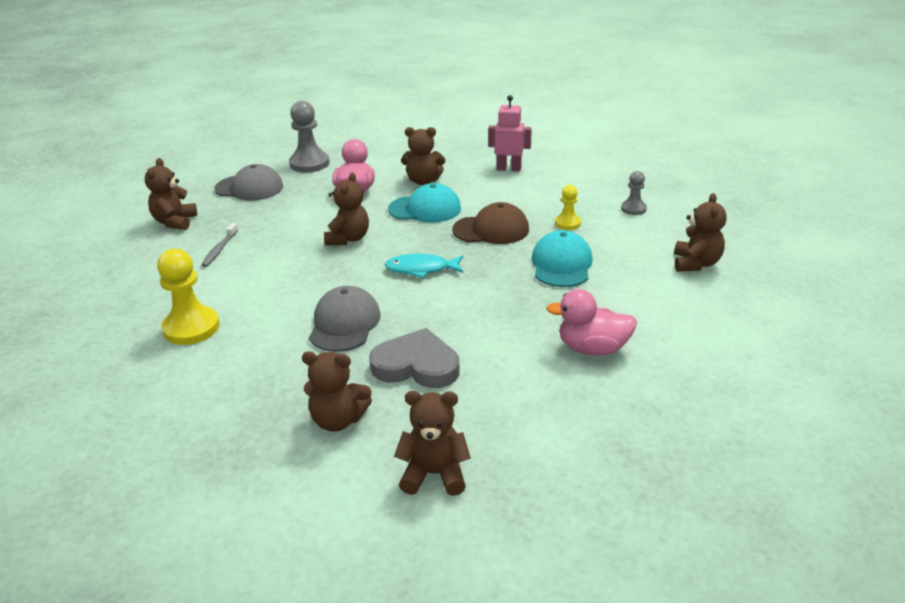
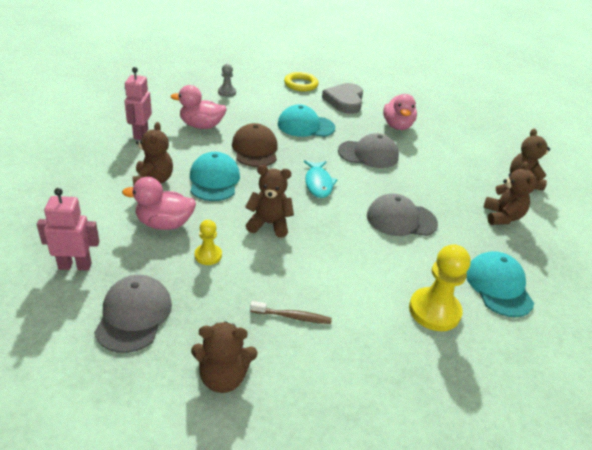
camera: 100 degrees left, 5 degrees up
(206, 383) = (498, 286): none -> turquoise cap
(219, 249) = (293, 317): grey toothbrush -> brown toothbrush
(309, 164) = (75, 266): grey pawn -> pink robot
(416, 365) = (436, 186): grey heart -> grey heart (344, 101)
(496, 312) = (368, 154): none -> grey cap
(537, 197) = (201, 126): none -> pink duck
(567, 223) = (246, 118): yellow pawn -> yellow pawn (208, 255)
(696, 264) = (300, 84): brown teddy bear -> yellow ring

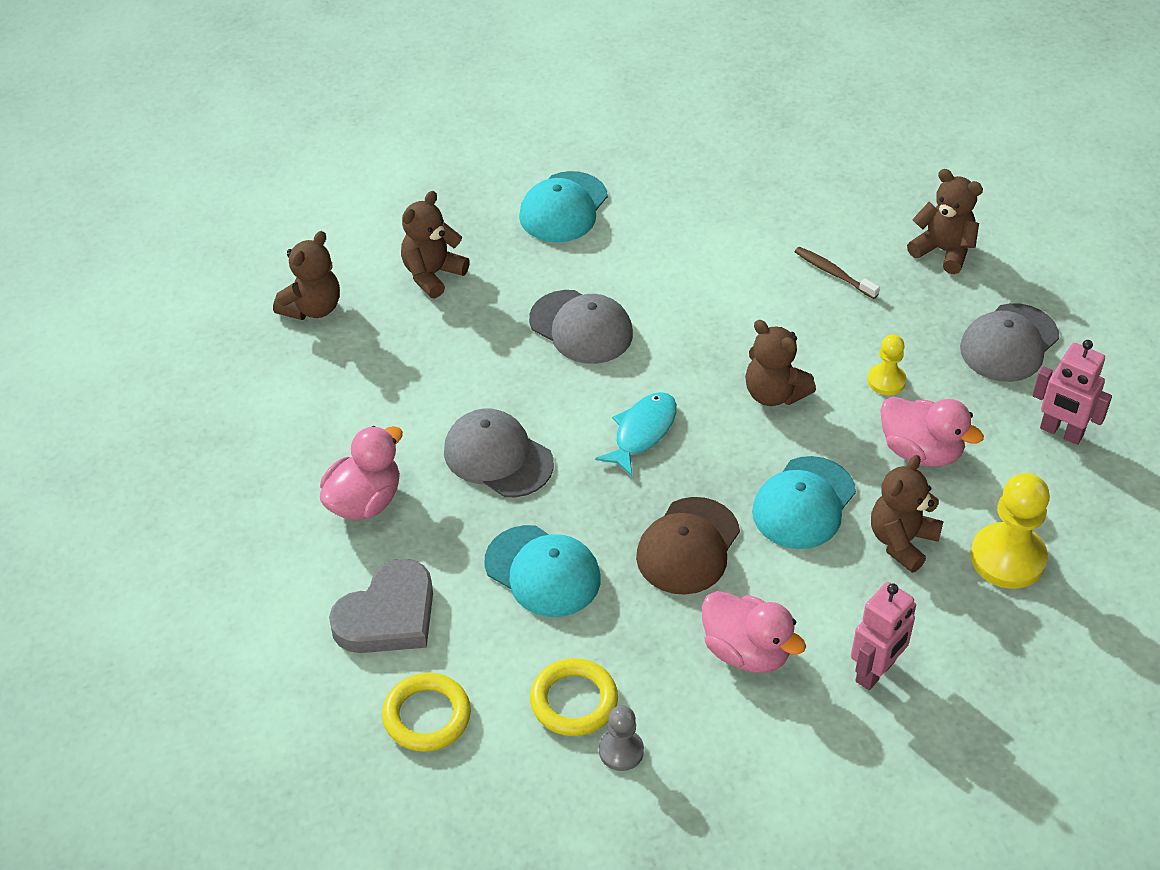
camera: 140 degrees left, 10 degrees up
(255, 98) = (574, 701): none -> yellow ring
(434, 311) = (670, 217): yellow pawn -> yellow pawn (1008, 558)

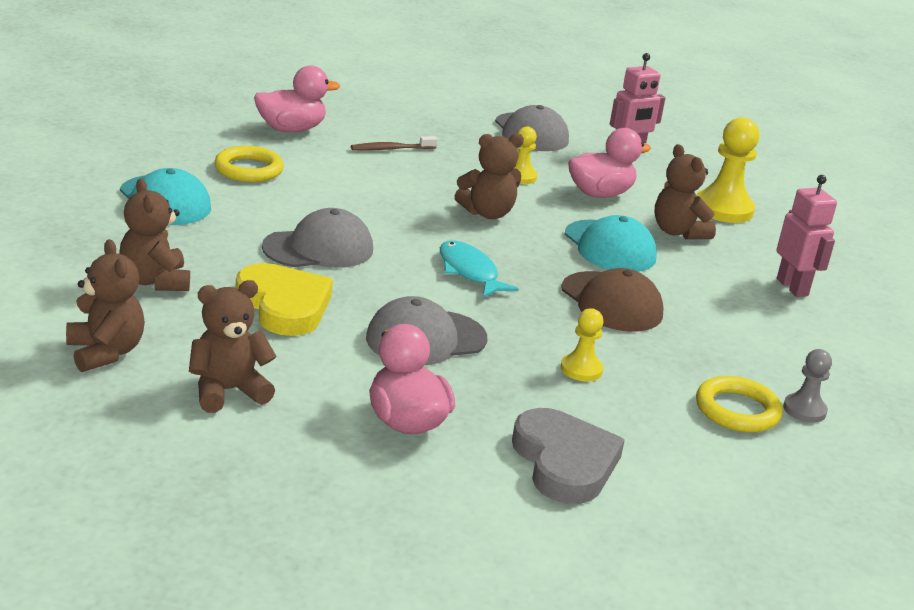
camera: 65 degrees left, 20 degrees down
(427, 716) = (703, 487): yellow ring -> yellow ring (248, 169)
(467, 356) = (284, 305): none -> yellow heart
(543, 571) = (581, 369): turquoise cap -> yellow pawn
(746, 651) = (738, 323): pink duck -> pink duck (291, 129)
(943, 251) = (418, 114): brown teddy bear -> brown teddy bear (228, 391)

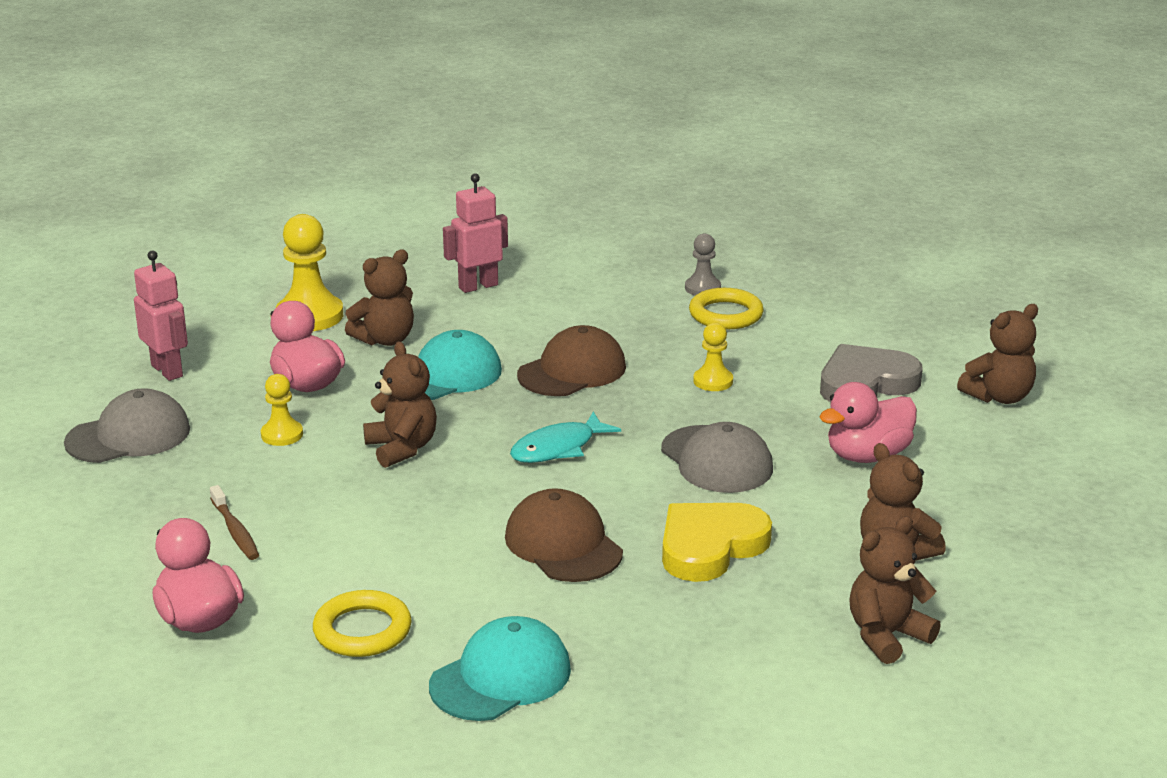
camera: 95 degrees left, 0 degrees up
(155, 281) = (717, 638): brown teddy bear -> brown teddy bear (999, 397)
(318, 248) = (563, 544): grey cap -> brown cap

